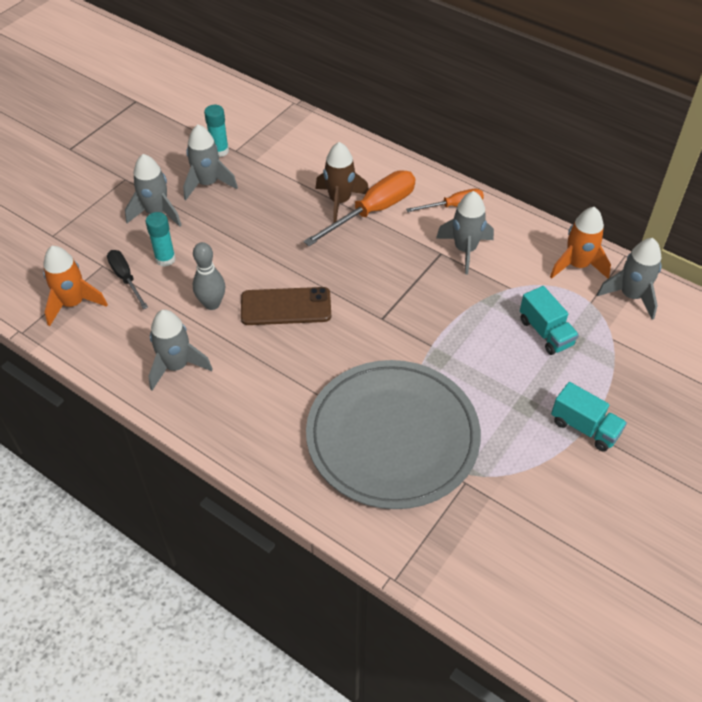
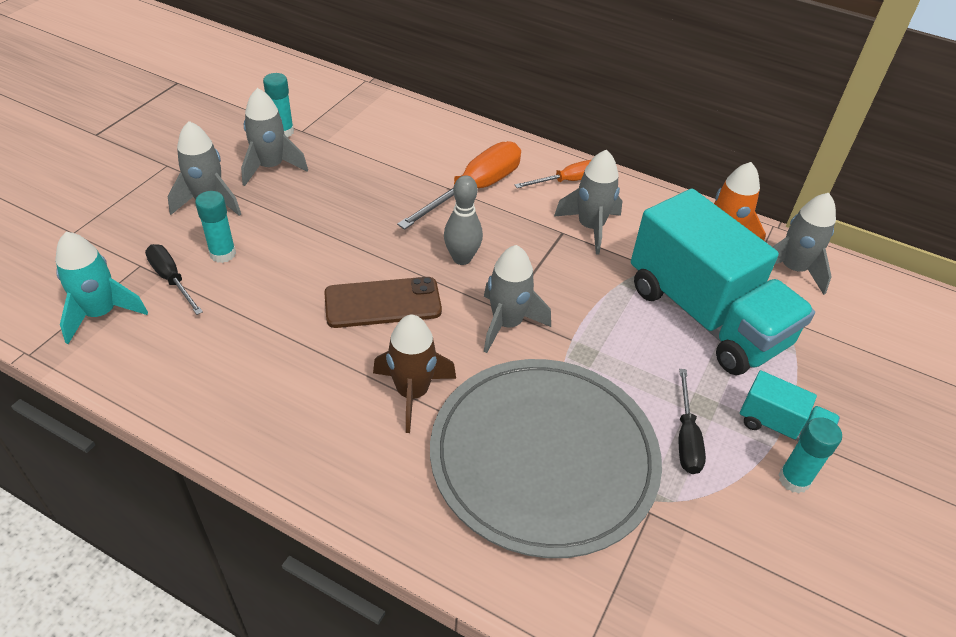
camera: 10 degrees left, 5 degrees down
(73, 303) = (101, 313): orange rocket -> turquoise rocket
(176, 366) = (245, 385): grey rocket -> grey rocket (507, 324)
(212, 304) = (287, 304): grey bowling pin -> grey bowling pin (462, 258)
(340, 201) = (433, 180): brown rocket -> brown rocket (412, 393)
(506, 429) = (686, 437): none -> black screwdriver
(545, 332) = (705, 316): turquoise truck -> turquoise truck, size x2.21
(583, 467) = (794, 479): none -> turquoise glue stick

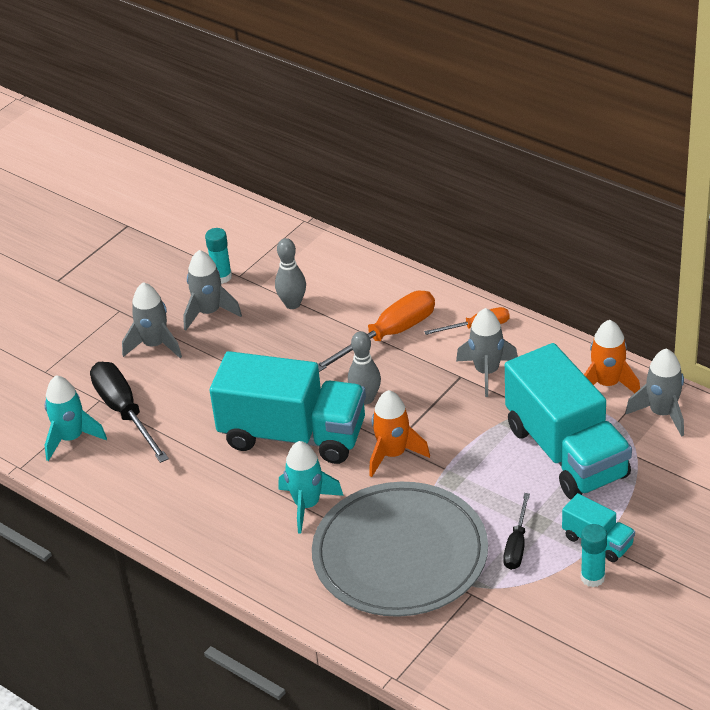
camera: 15 degrees right, 5 degrees down
(171, 279) = (124, 412): black screwdriver -> black screwdriver, size x1.74
(223, 254) = (165, 391): turquoise glue stick -> none
(363, 158) = (292, 304): none -> grey bowling pin
(383, 303) = (293, 435): brown phone -> turquoise truck
(412, 393) = (307, 505): brown rocket -> turquoise rocket
(507, 324) = (393, 454): grey rocket -> orange rocket

